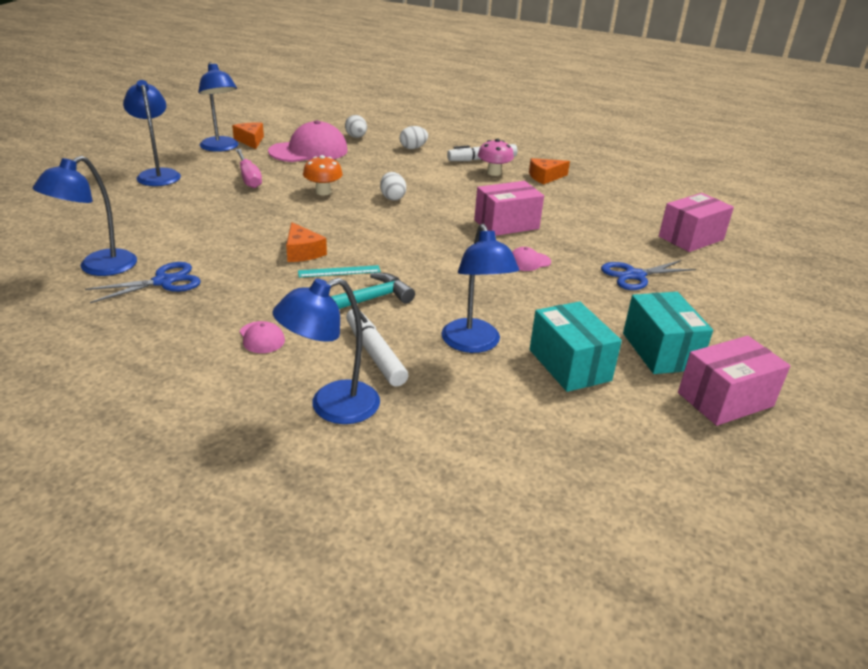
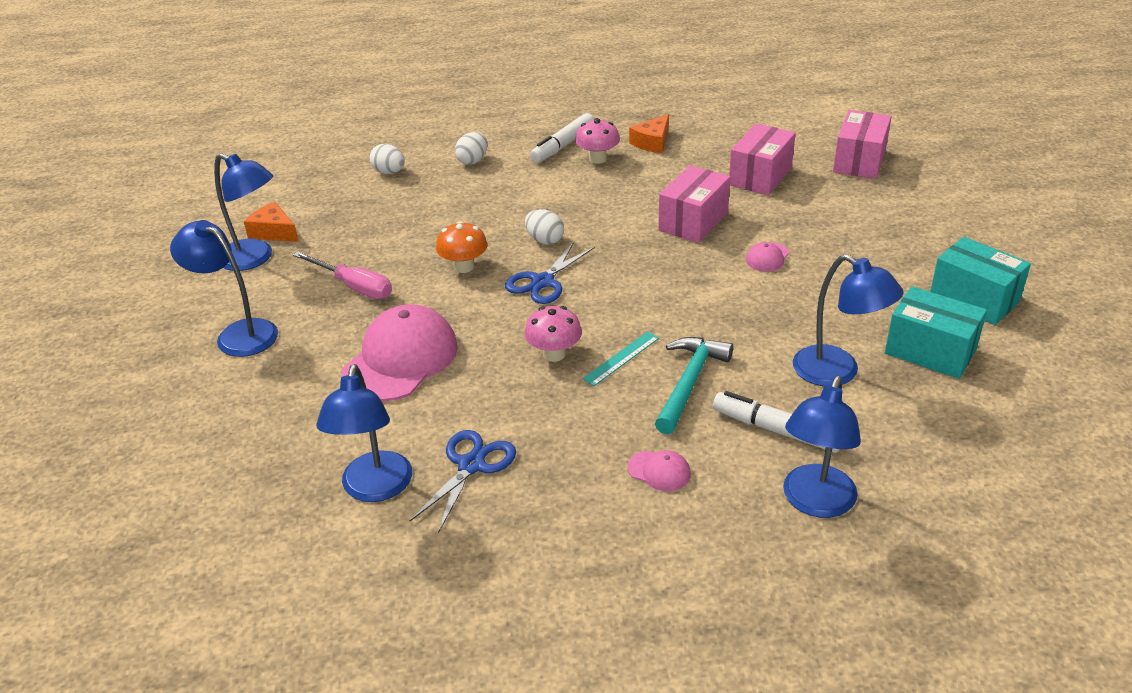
camera: 30 degrees left, 5 degrees up
(302, 252) = (554, 354): orange cheese -> pink mushroom
(309, 151) = (365, 216): pink cap -> pink cap (400, 359)
(635, 275) = (866, 228): blue scissors -> blue scissors (543, 282)
(725, 399) = (1064, 321): pink box -> pink box (760, 176)

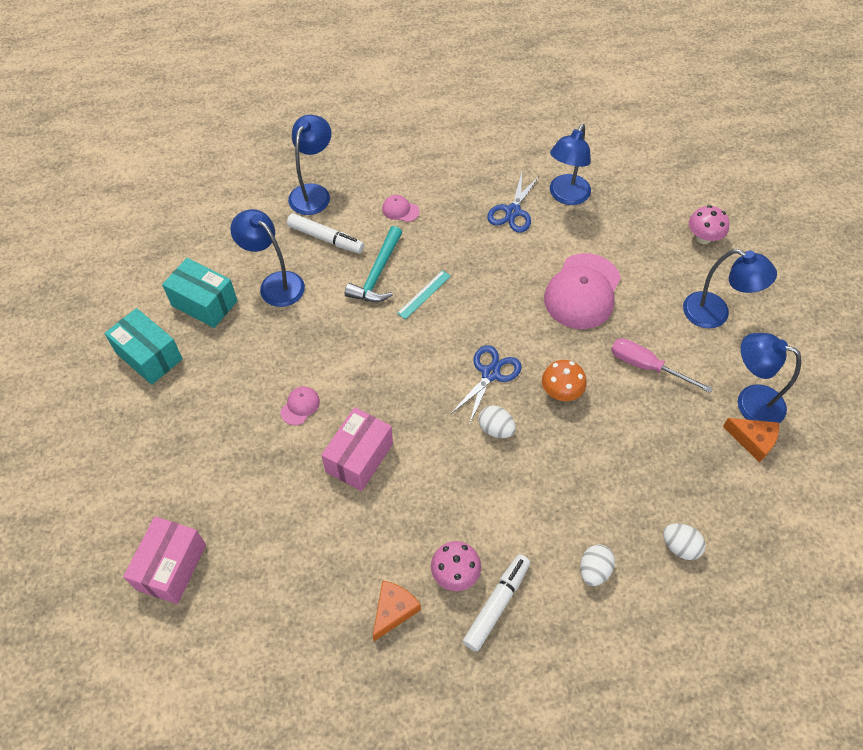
camera: 175 degrees right, 20 degrees up
(375, 489) = (566, 196): blue lamp -> blue lamp turned 150 degrees counterclockwise
(554, 354) = (472, 297): pink mushroom -> pink mushroom (703, 238)
(760, 176) = (283, 537): pink box -> none

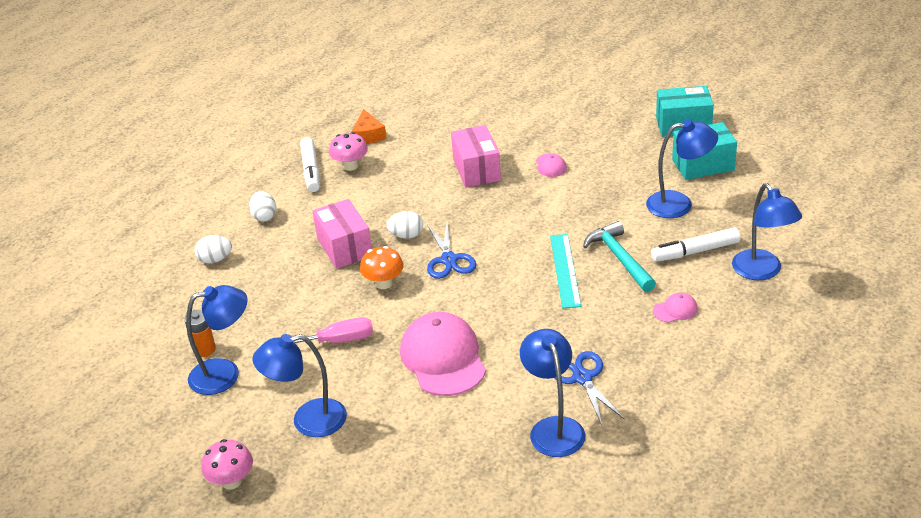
camera: 140 degrees right, 20 degrees down
(171, 567) = (512, 79): pink box -> pink box (344, 247)
(424, 294) = (565, 270): turquoise ruler -> turquoise ruler, size x1.52
(703, 238) = (379, 485): pink mushroom -> pink mushroom (231, 481)
(753, 440) = (204, 349): orange cheese -> orange battery

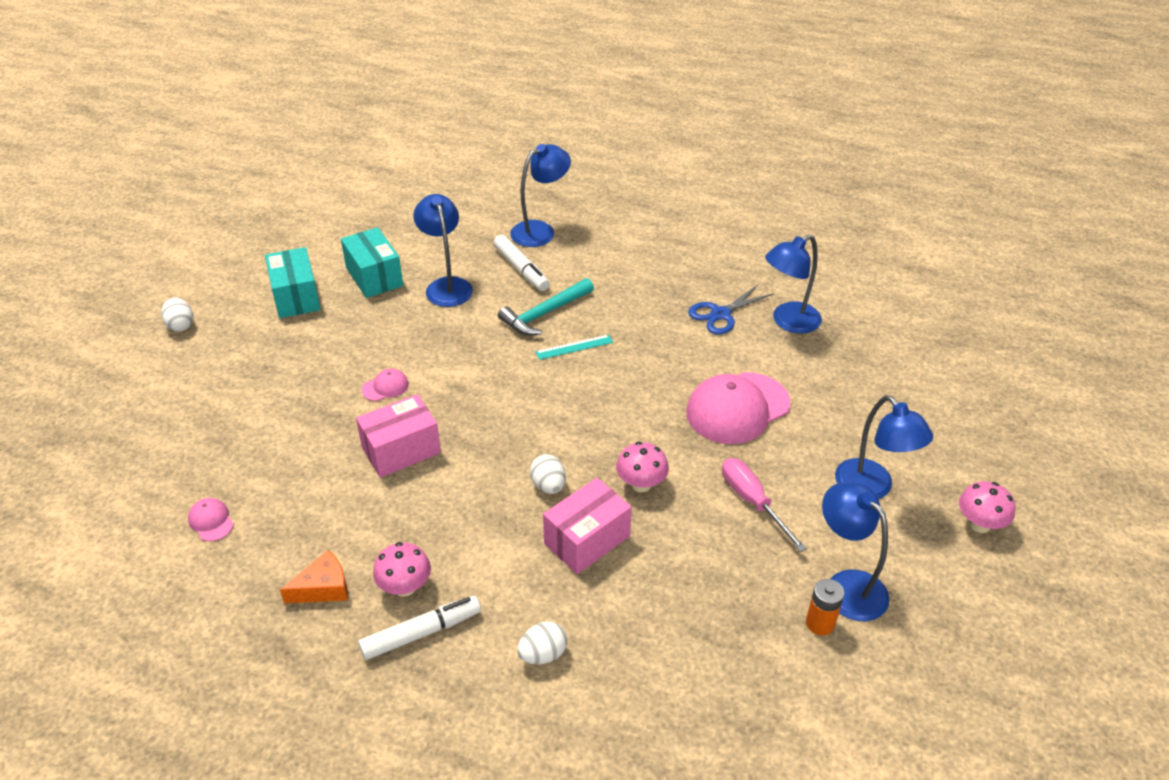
camera: 110 degrees left, 5 degrees up
(215, 259) = (652, 680): white egg -> white egg (180, 325)
(383, 283) = (641, 484): orange mushroom -> pink mushroom
(449, 260) = (583, 437): blue scissors -> none
(565, 270) = (574, 347): turquoise ruler -> turquoise ruler, size x0.66
(675, 310) = (609, 272): pink cap -> pink cap (211, 521)

